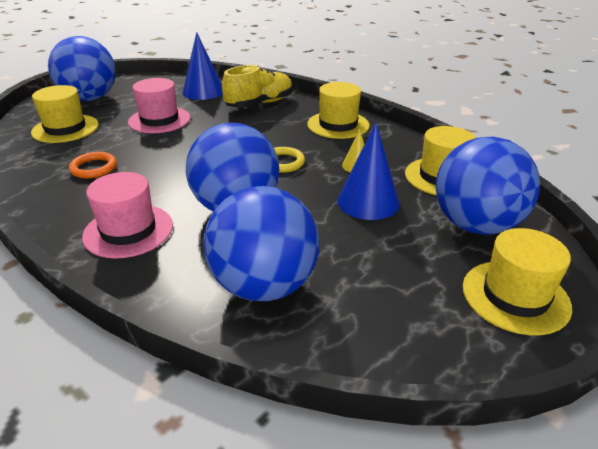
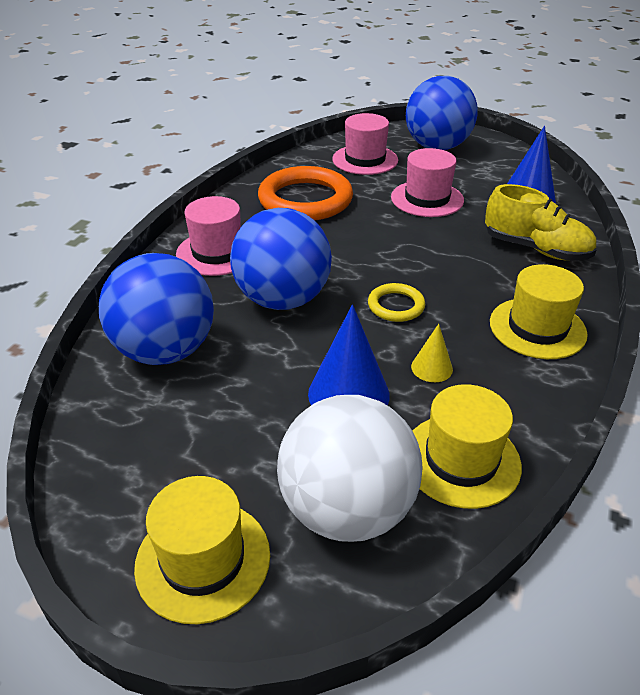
camera: 70 degrees right, 5 degrees up
(65, 128) = (365, 160): yellow hat -> pink hat
(94, 168) = (305, 200): orange ring -> orange ring, size x2.07
(475, 225) = (347, 509): blue ball -> white ball

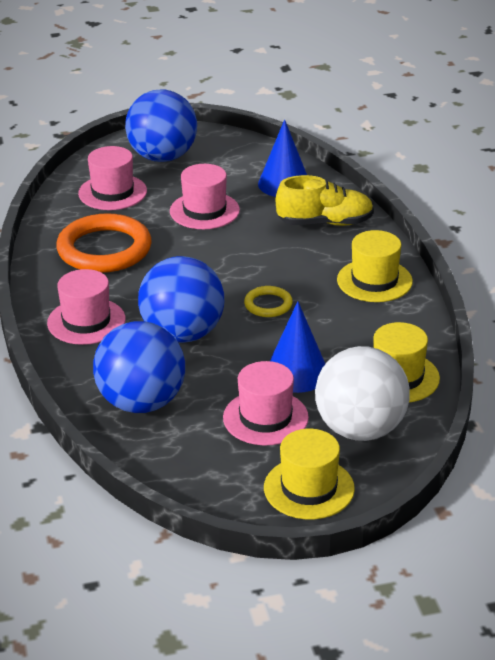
camera: 35 degrees left, 5 degrees down
(259, 432) = (265, 418): none -> pink hat
(432, 368) = (332, 334): yellow cone -> none

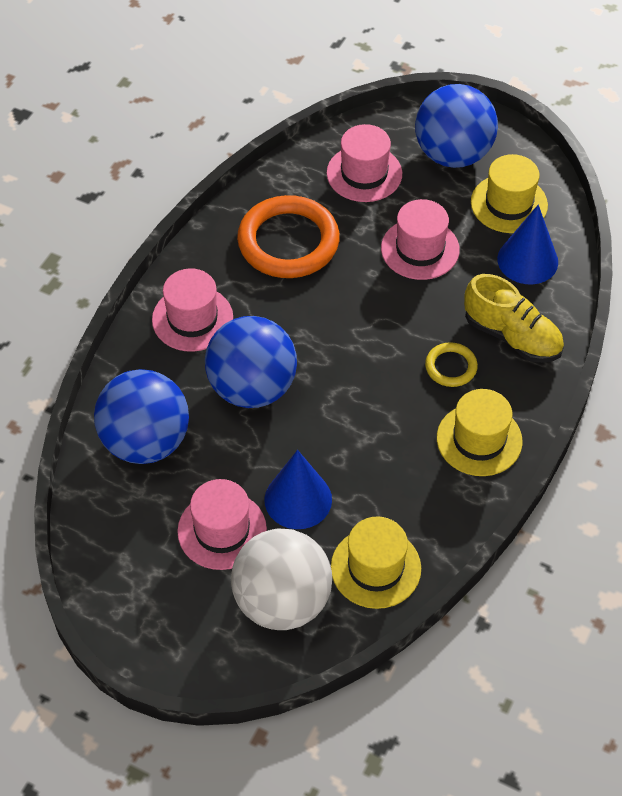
camera: 40 degrees right, 20 degrees up
(268, 305) = (356, 403): yellow ring -> yellow ring (451, 367)
(309, 488) = (177, 631): yellow hat -> yellow hat (509, 204)

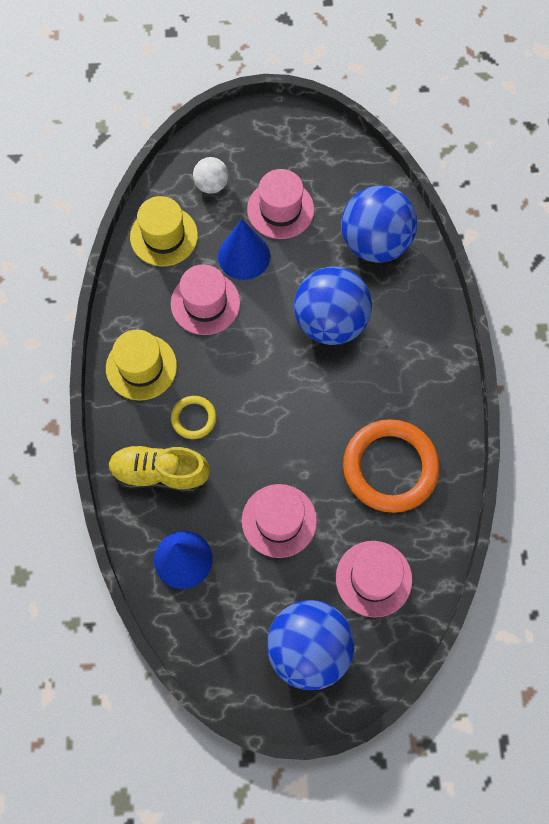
camera: 150 degrees right, 15 degrees up
(192, 319) = (414, 355): pink hat -> pink hat (205, 303)
(282, 601) = (211, 185): white ball -> white ball, size x0.49
(509, 204) = (229, 616): yellow hat -> none

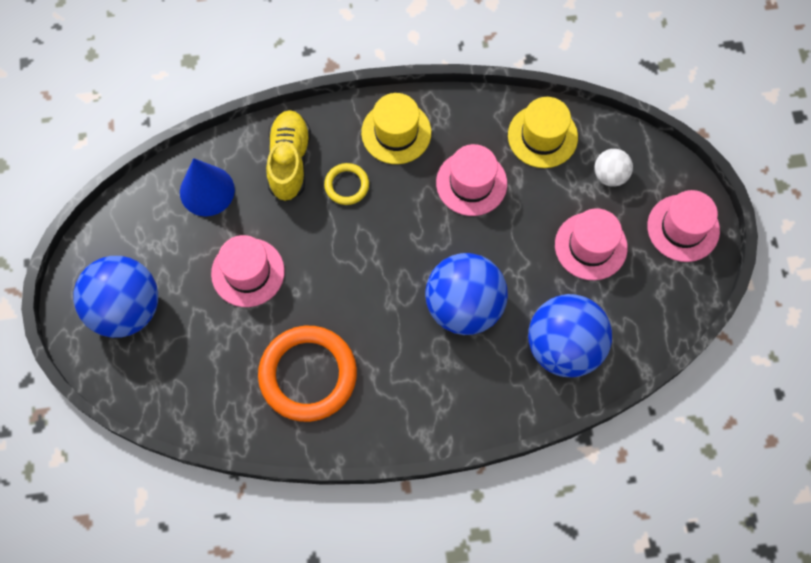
camera: 85 degrees right, 0 degrees up
(244, 256) = (530, 215): blue cone -> none
(373, 578) = (193, 364): pink hat -> pink hat (683, 228)

